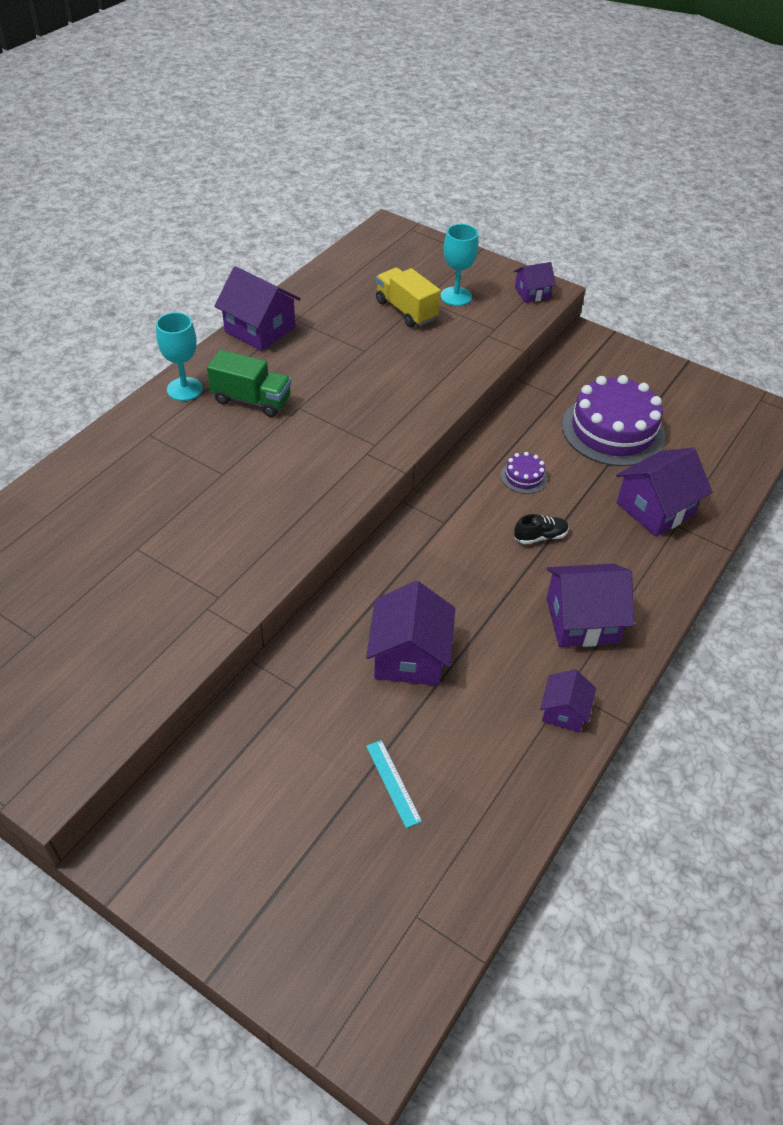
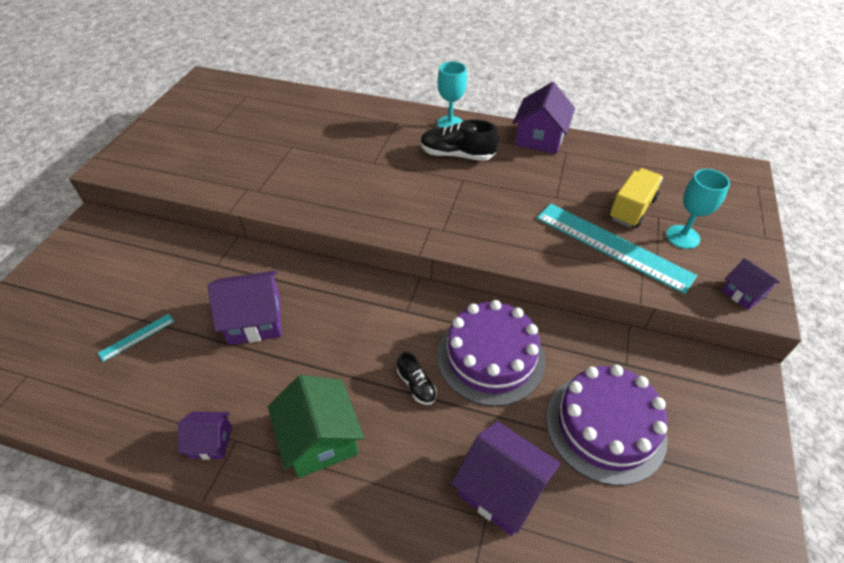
camera: 75 degrees right, 0 degrees up
(251, 400) = (457, 155): green truck -> black shoe
(449, 340) = (612, 246): none -> turquoise ruler
(524, 477) = (490, 357): purple cake -> purple cake, size x2.31
(581, 620) = (320, 439): purple house -> green house

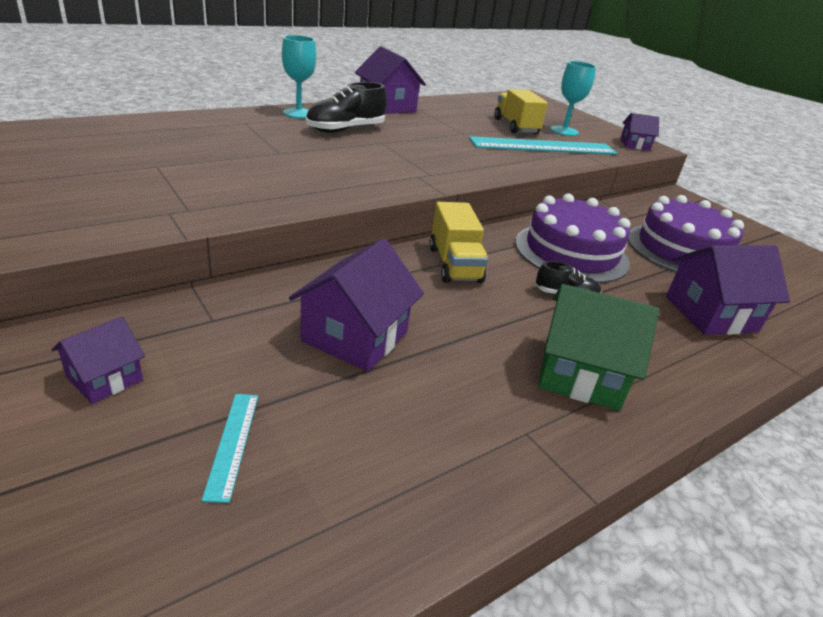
camera: 55 degrees left, 15 degrees down
(211, 442) = (509, 454): purple house -> purple house (104, 378)
(385, 310) = (454, 264): none -> yellow truck

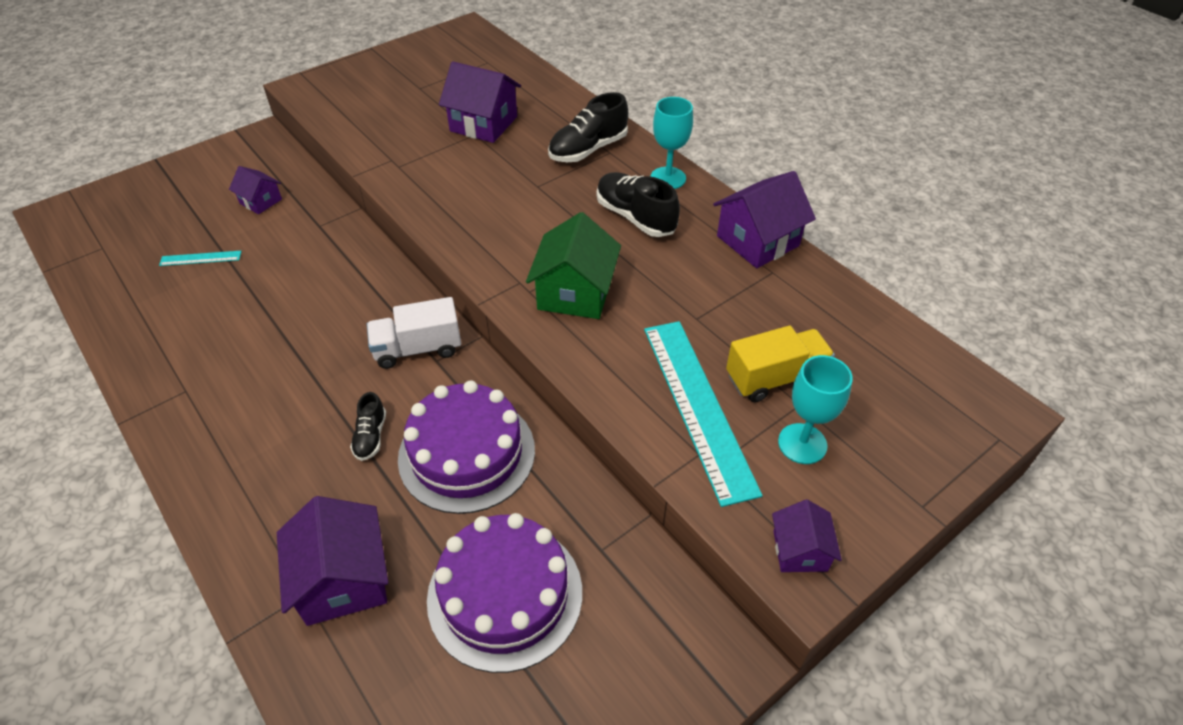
camera: 90 degrees right, 15 degrees up
(234, 128) = (588, 149): none -> black shoe
(355, 336) = (300, 294): purple house -> purple house (483, 124)
(454, 264) = (418, 349): yellow truck -> white truck
(580, 374) = (245, 432): green house -> green house (575, 293)

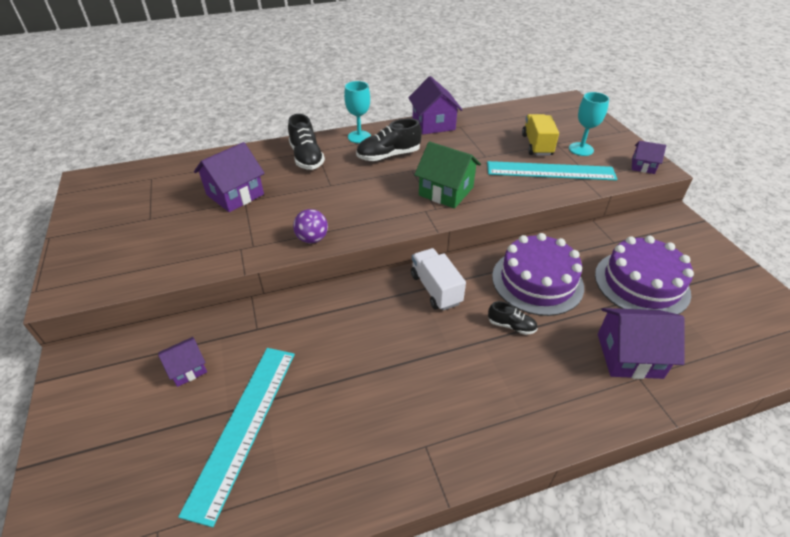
camera: 70 degrees left, 5 degrees down
(200, 258) = (244, 426): turquoise ruler -> turquoise ruler, size x2.31
(418, 349) = (435, 289): white truck -> white truck turned 150 degrees clockwise
(425, 203) = (312, 239): none -> purple ball

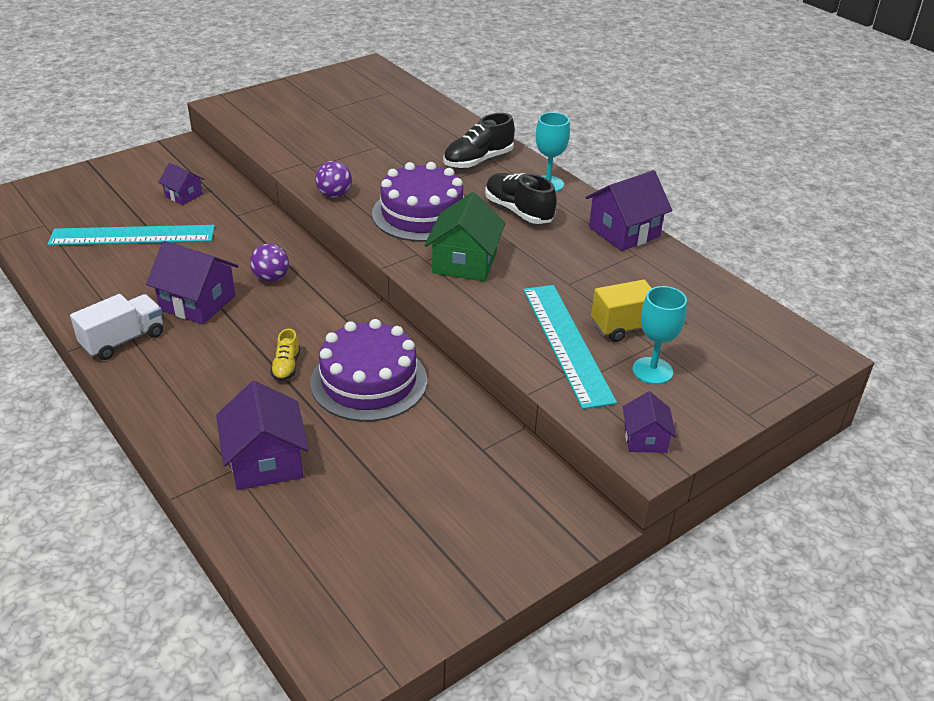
camera: 70 degrees right, 5 degrees down
(235, 194) = (385, 138): purple house -> purple house (197, 303)
(379, 318) = (271, 278): none -> purple ball
(435, 289) = (326, 307): white truck -> white truck (123, 340)
(511, 326) = (286, 366): black shoe -> yellow shoe
(641, 283) = (401, 476): purple cake -> purple cake (422, 214)

